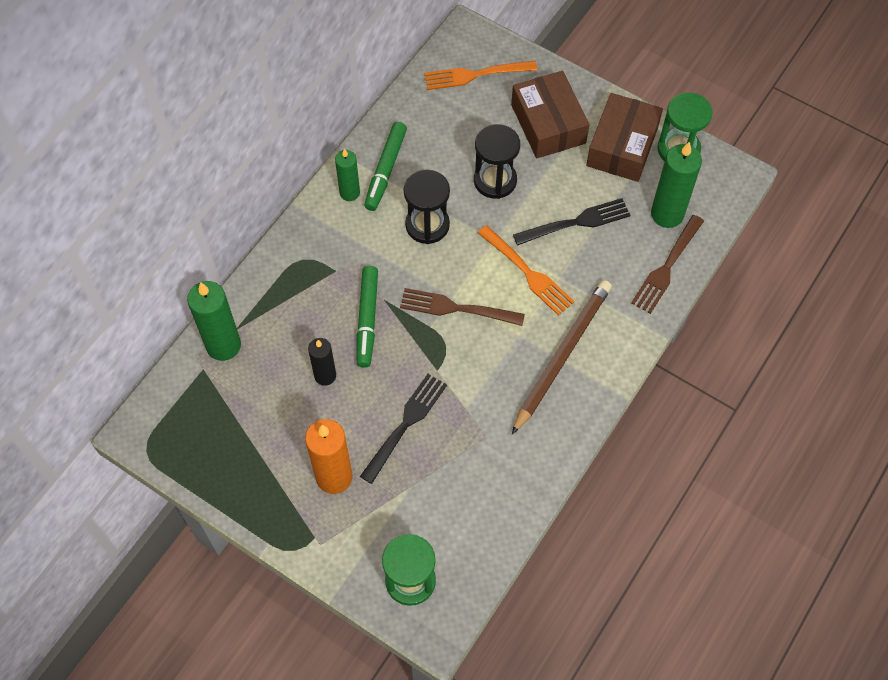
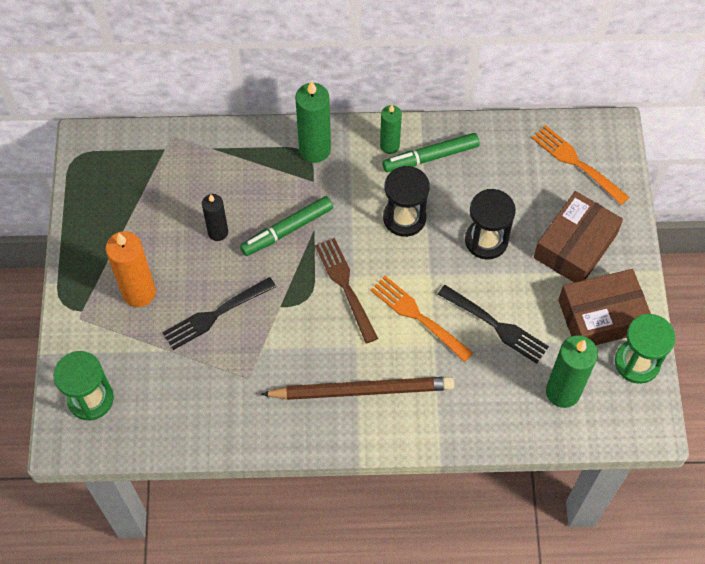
camera: 55 degrees right, 0 degrees up
(223, 345) = (193, 149): green candle -> green candle (314, 149)
(405, 425) = (216, 314): black fork -> black fork turned 150 degrees clockwise
(526, 272) = (419, 317): orange fork -> orange fork turned 120 degrees clockwise
(667, 266) = (510, 422): brown fork -> none

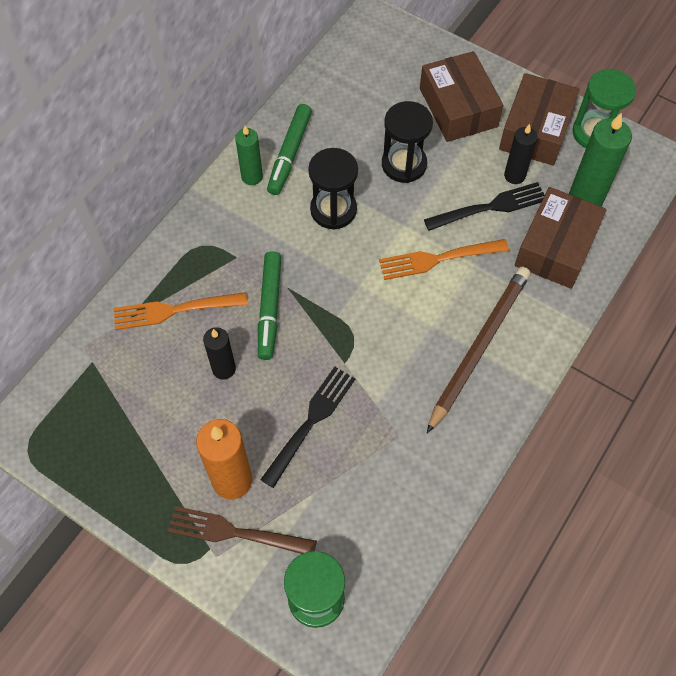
camera: 55 degrees left, 0 degrees up
(216, 314) = (310, 423): black fork -> black fork turned 150 degrees counterclockwise
(314, 149) = (205, 236): green candle -> none
(346, 287) = (366, 297): brown fork -> brown fork (237, 532)
(497, 395) = (556, 247): none -> brown box
(542, 326) = (514, 175): none -> black candle
(577, 163) = (383, 59): orange fork -> orange fork (175, 310)

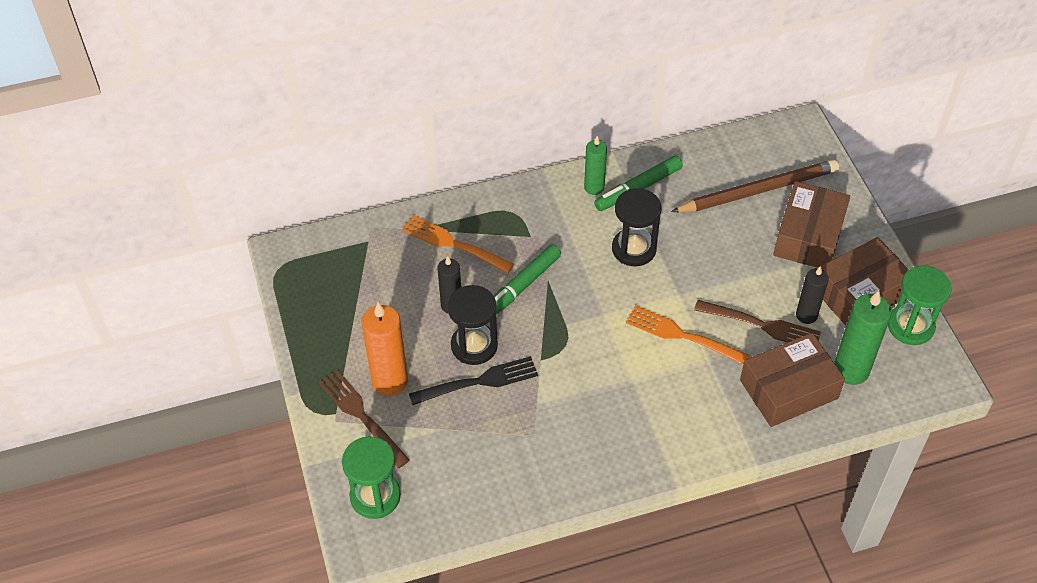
camera: 40 degrees right, 10 degrees down
(404, 164) = (721, 251): black hourglass -> black hourglass (474, 345)
(478, 347) = (653, 417): brown pencil -> brown pencil (758, 190)
(489, 207) = (761, 325): black fork -> brown fork

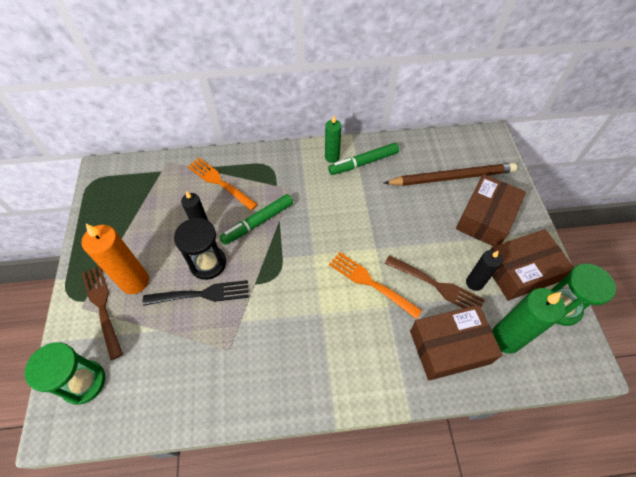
camera: 10 degrees right, 5 degrees up
(634, 249) = (349, 207): black hourglass -> none

